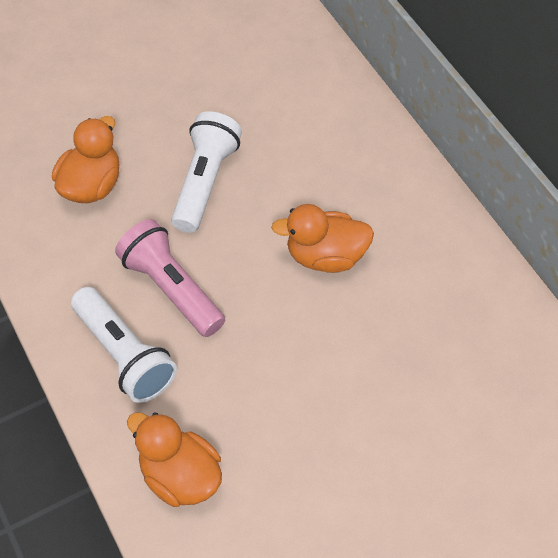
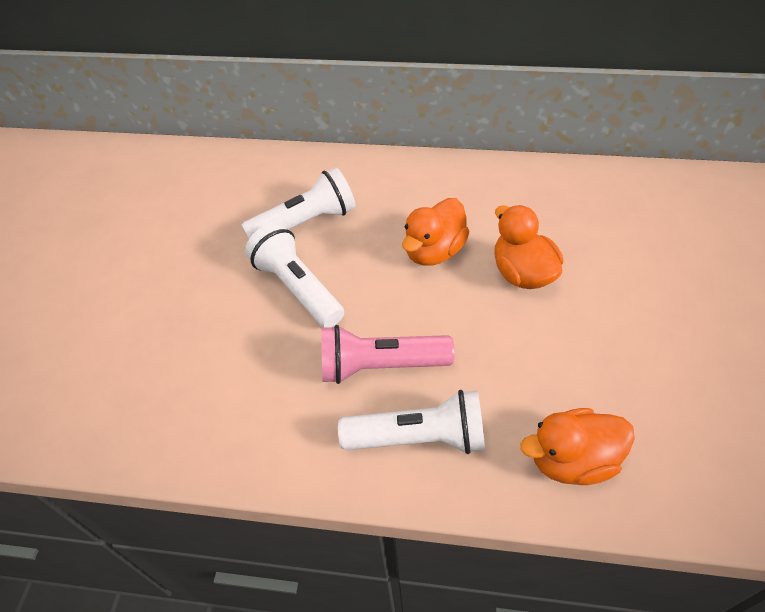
camera: 50 degrees left, 5 degrees down
(91, 185) = (222, 368): orange duck -> orange duck (522, 273)
(280, 141) = (305, 222): none -> white flashlight

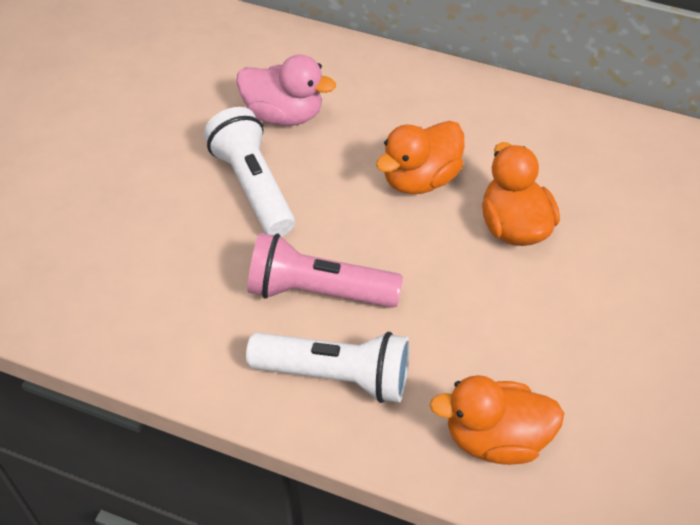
camera: 10 degrees right, 0 degrees up
(305, 222) = (284, 114): white flashlight -> pink duck

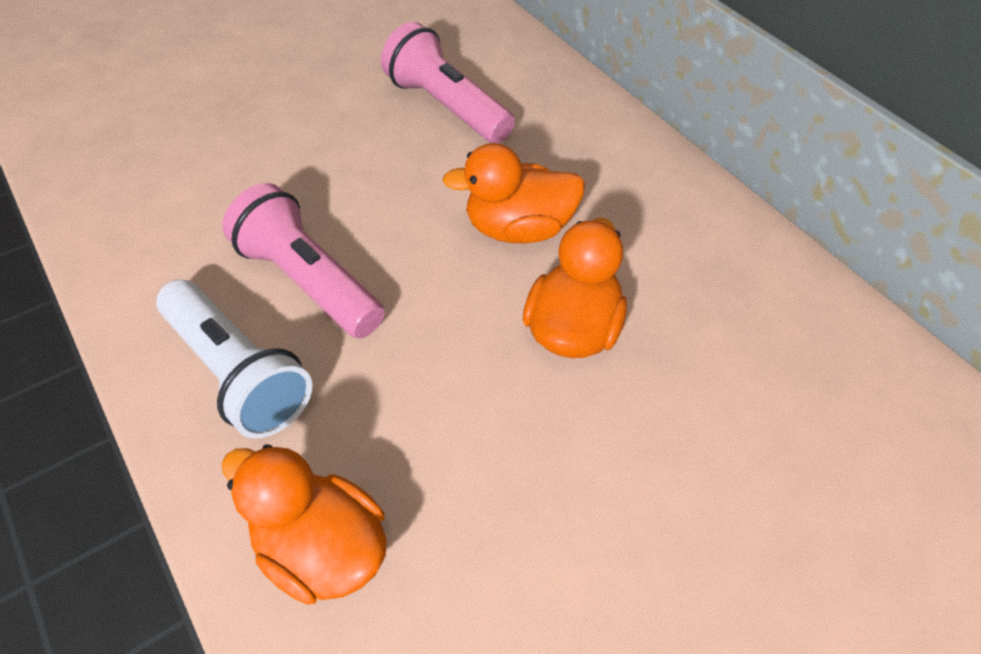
camera: 35 degrees right, 0 degrees up
(253, 186) = (352, 155): white flashlight -> none
(284, 114) = (446, 107): pink duck -> pink flashlight

